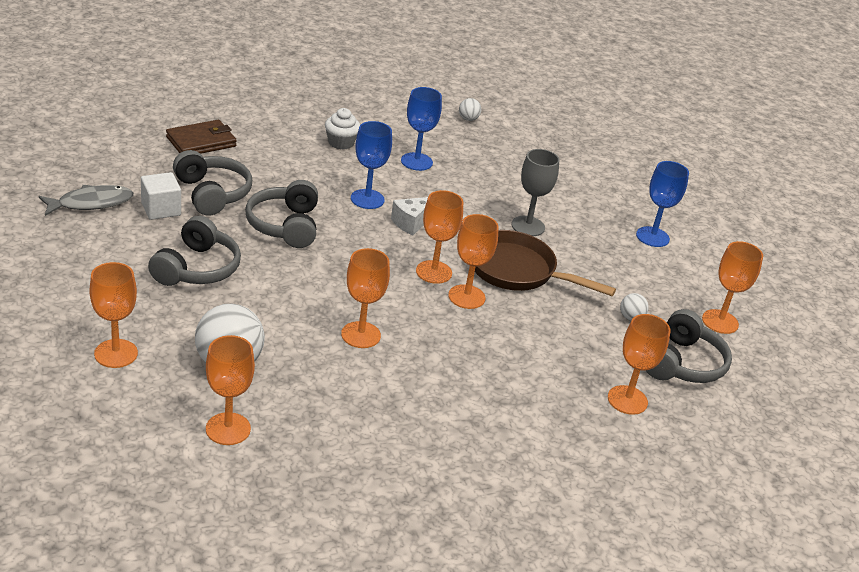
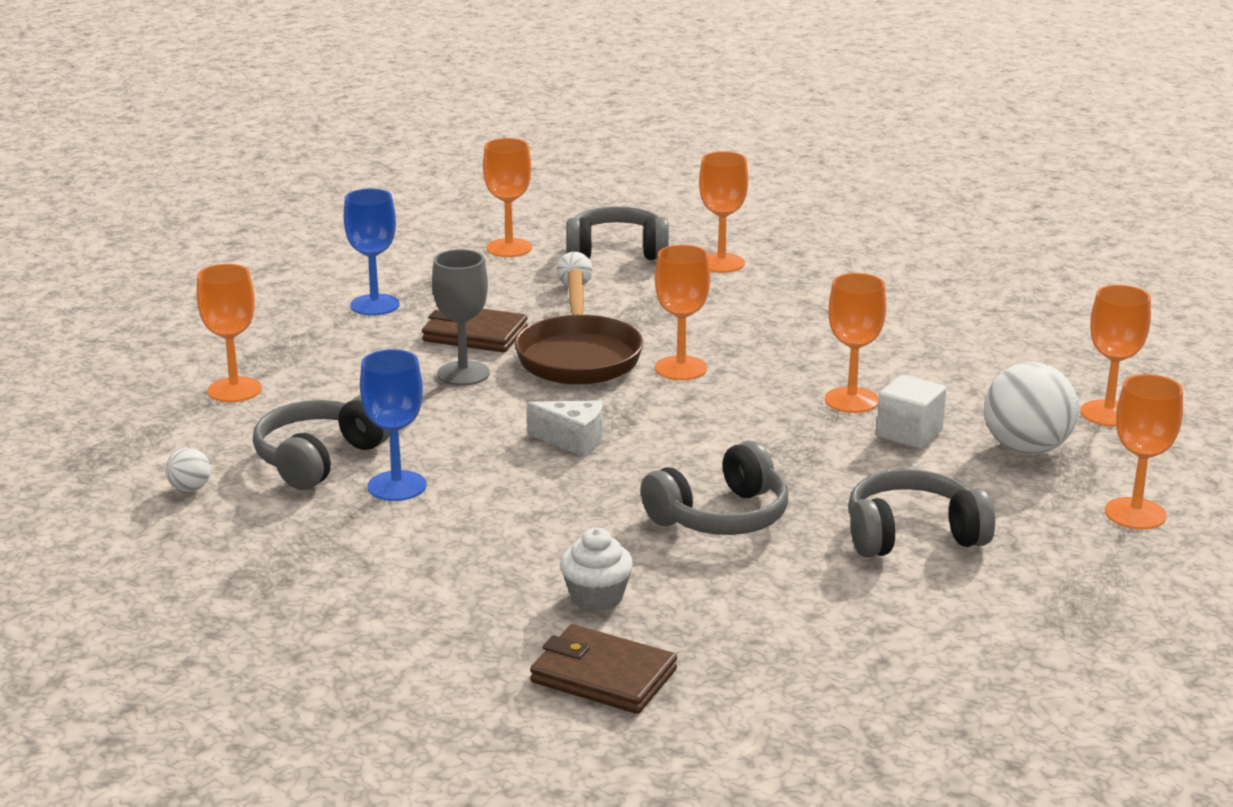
camera: 115 degrees left, 10 degrees down
(91, 203) = (920, 681): grey fish -> none
(161, 209) = (837, 619): white cube -> white cube (909, 434)
(212, 194) = (734, 599): grey headphones -> grey headphones (319, 459)
(341, 143) = (424, 560): white cupcake -> white cupcake (596, 597)
(367, 199) = (561, 486): blue goblet -> none
(434, 272) = (662, 398): orange goblet -> orange goblet (234, 390)
(580, 251) = (475, 334): none -> brown wallet

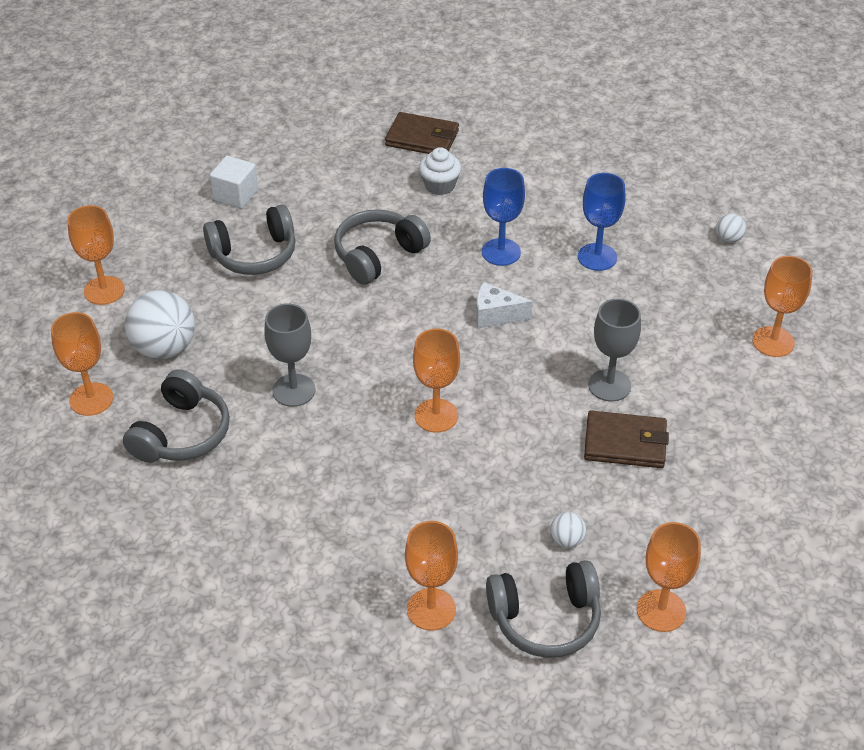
camera: 170 degrees right, 20 degrees up
(319, 459) = (663, 275): grey headphones -> grey headphones (181, 433)
(375, 305) = (736, 478): blue goblet -> blue goblet (501, 252)
(578, 356) = (525, 422): brown pan -> none
(851, 400) = (293, 390): orange goblet -> grey goblet
(909, 434) = (250, 355): white cube -> white cube (235, 195)

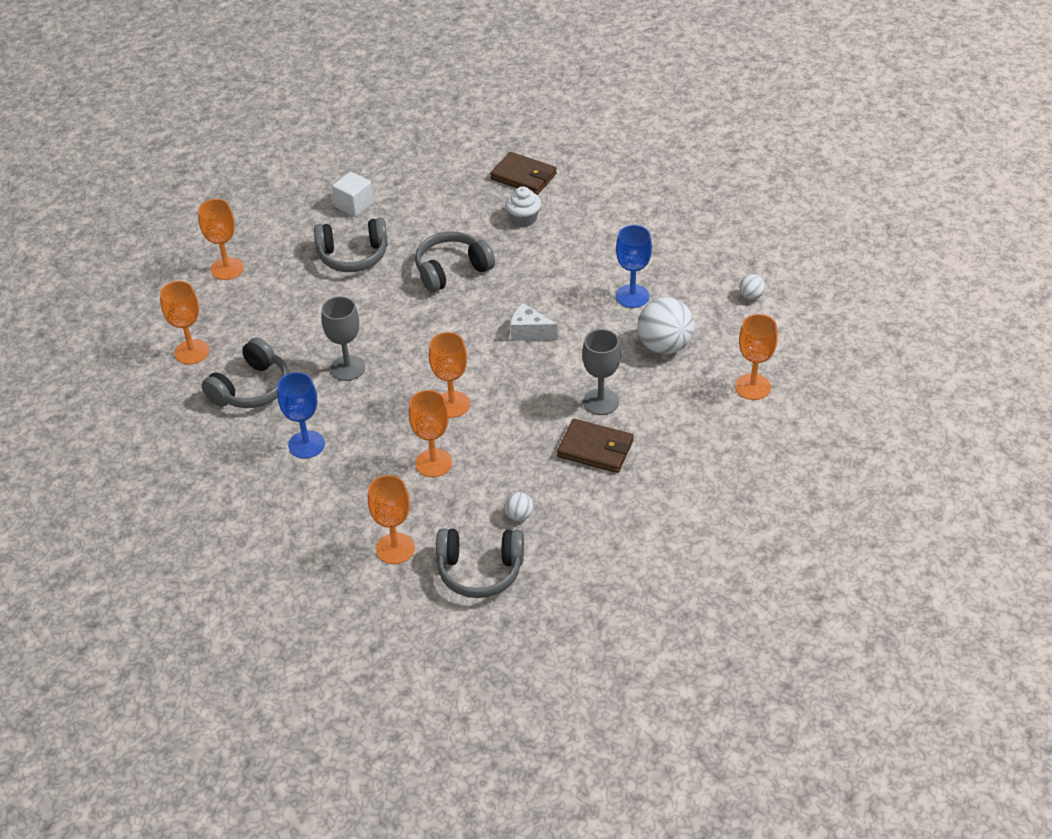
camera: 15 degrees right, 0 degrees up
(164, 348) = (259, 321): white ball -> white ball (664, 346)
(501, 252) = (553, 281): blue goblet -> blue goblet (306, 444)
(661, 611) = (572, 579): orange goblet -> orange goblet (433, 463)

